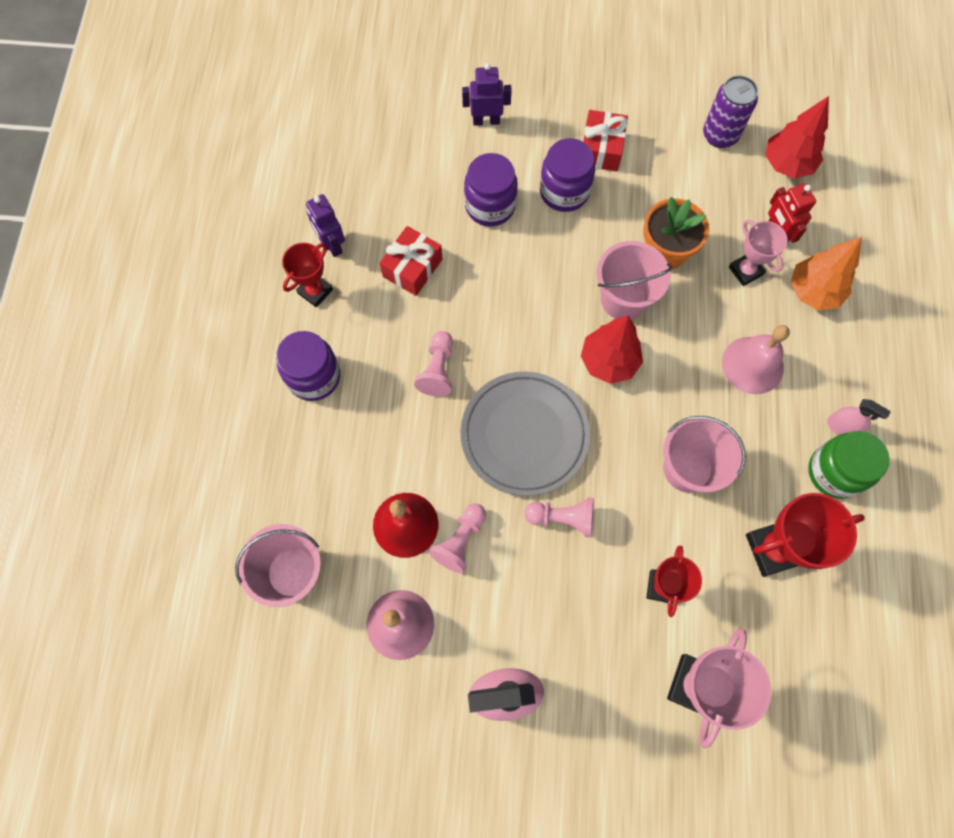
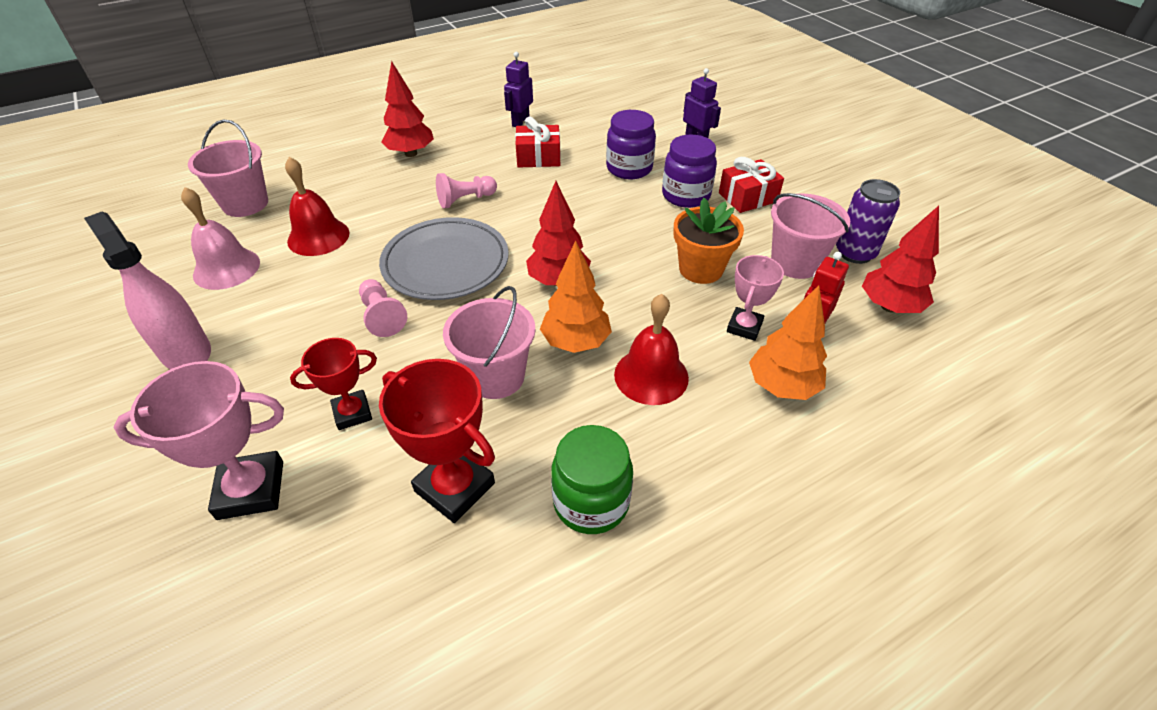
camera: 55 degrees right, 25 degrees down
(314, 377) = (411, 153): purple jar -> red tree
(315, 291) = (478, 129): red trophy -> none
(460, 541) = (321, 269): pink pawn -> none
(623, 299) = (627, 264): pink bucket -> pink bucket (795, 263)
(687, 393) = (575, 342): none -> orange tree
(752, 365) = (651, 376): pink bell -> red bell
(841, 427) = (652, 483): pink spray bottle -> none

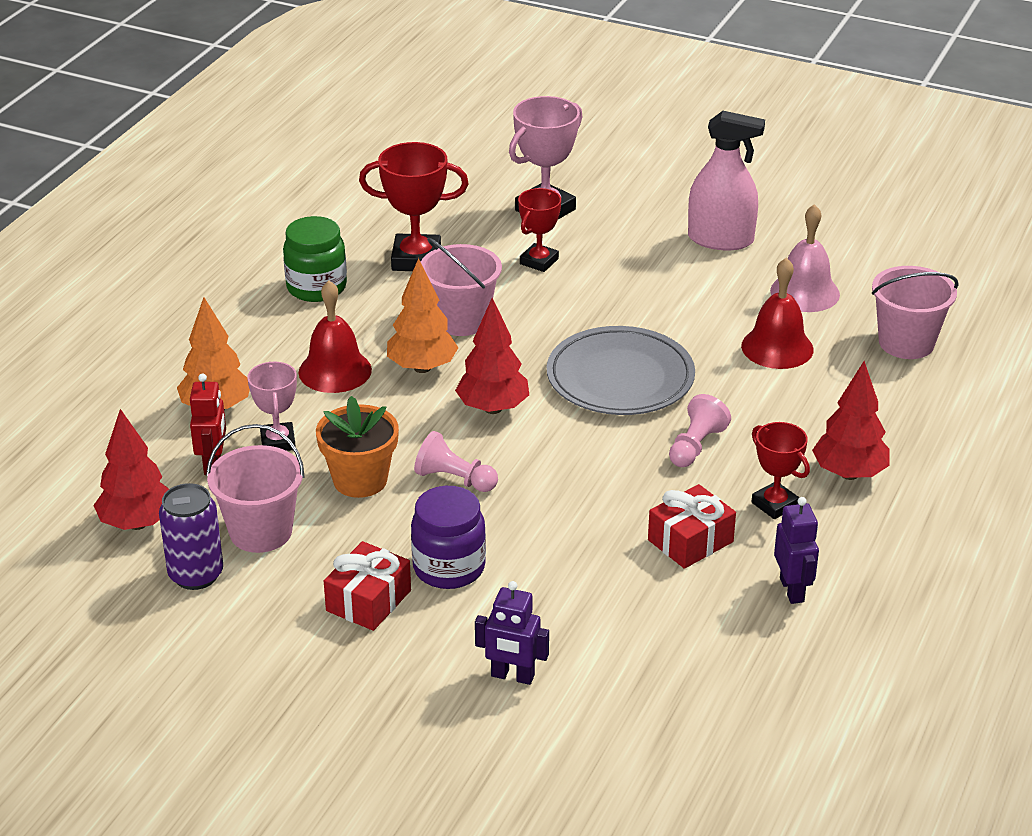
camera: 145 degrees right, 10 degrees down
(382, 316) = (611, 318): pink pawn -> pink pawn (454, 479)
(471, 156) = (774, 504): none -> red trophy
(629, 168) = (557, 577): purple jar -> none

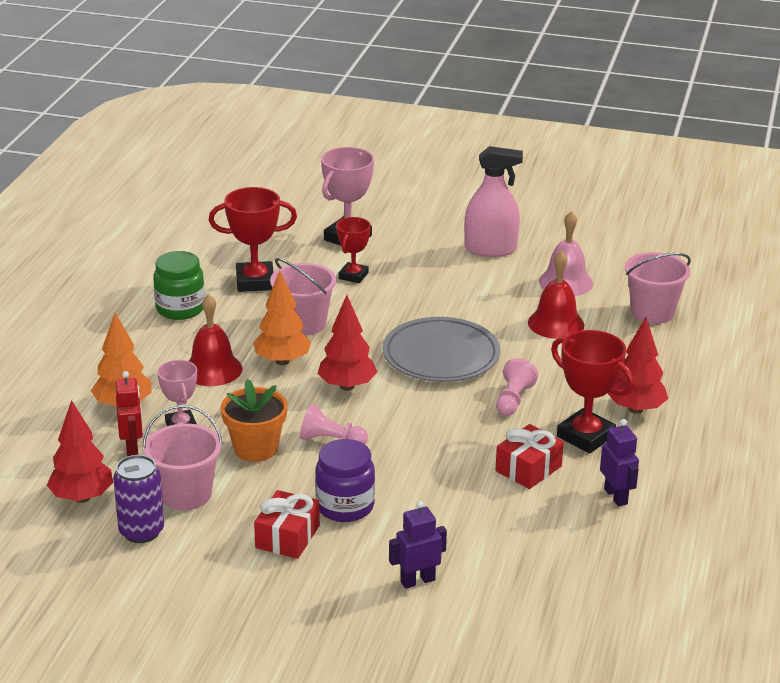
camera: 10 degrees left, 5 degrees down
(512, 676) = (417, 581): purple robot -> purple robot turned 150 degrees clockwise
(774, 504) = (585, 436): red trophy -> red trophy, size x1.59

